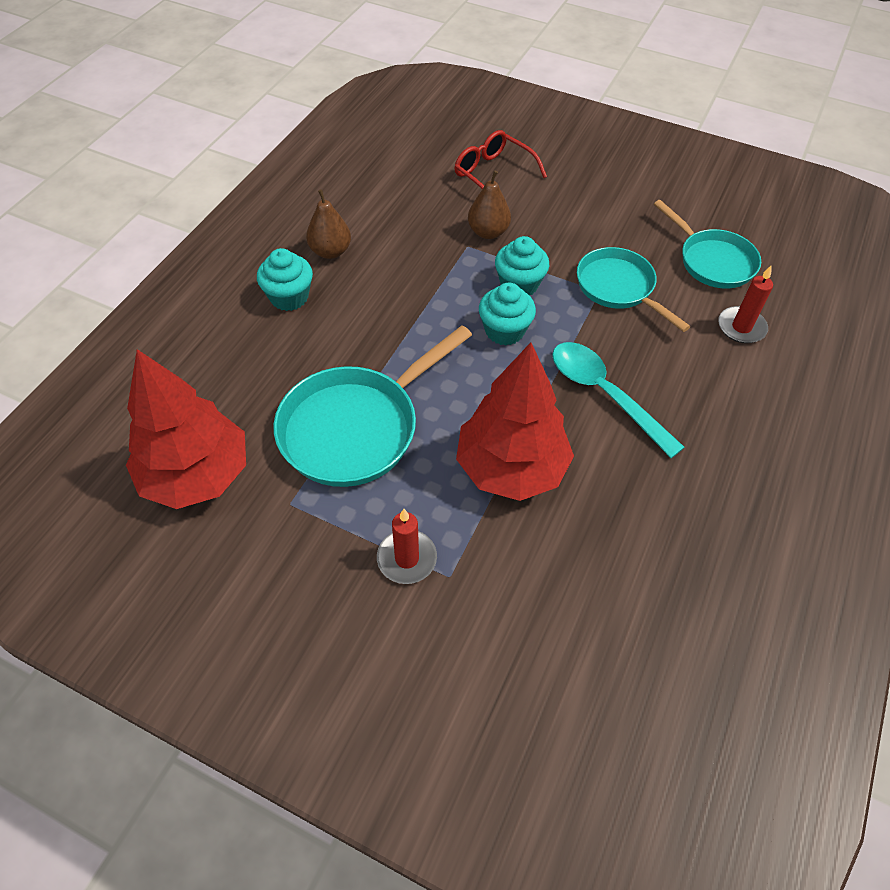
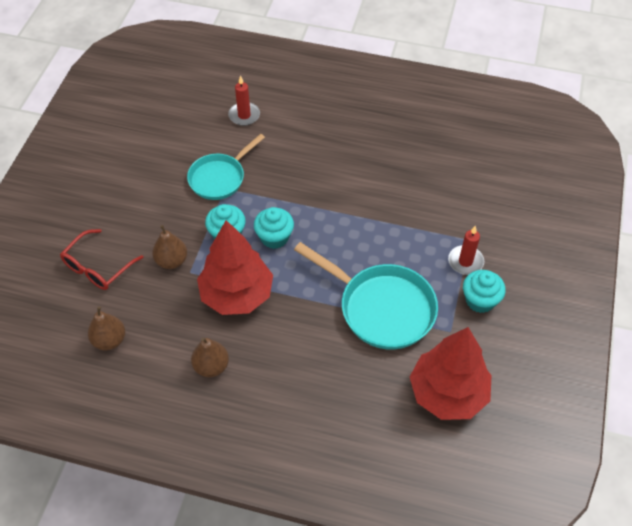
camera: 100 degrees left, 0 degrees up
(289, 297) = (269, 383): turquoise cupcake -> turquoise cupcake (480, 300)
(393, 178) = (109, 340): none -> brown pear
(511, 468) = (387, 220): red tree -> red tree (237, 294)
(604, 394) = (317, 180): turquoise spoon -> none
(712, 261) = (184, 129): turquoise pan -> none

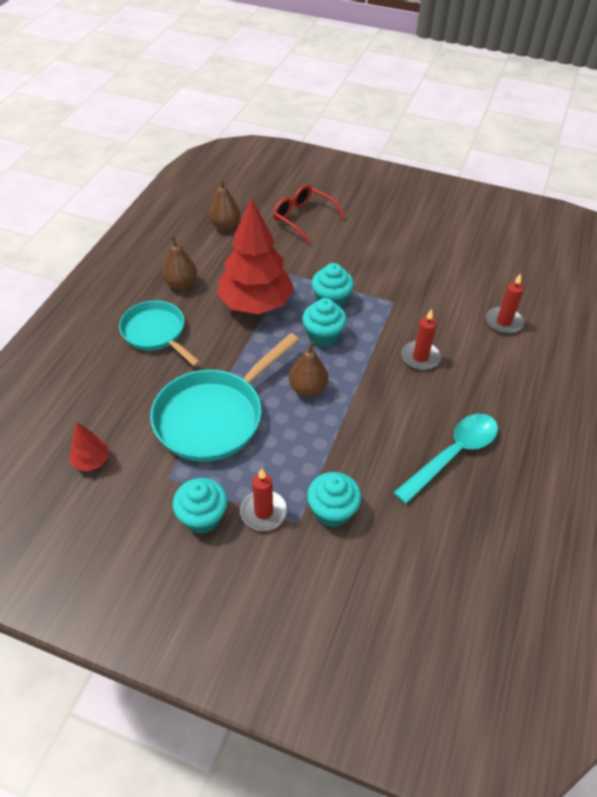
camera: 95 degrees right, 5 degrees down
(172, 261) = (303, 262): brown pear -> brown pear (308, 388)
(219, 178) = (408, 298): turquoise pan -> turquoise pan (156, 333)
(292, 169) = (420, 357): none -> red candle
(387, 151) = (453, 454): none -> turquoise spoon
(447, 393) = (92, 461): red tree -> red tree, size x0.43
(453, 219) = (332, 511): none -> turquoise cupcake

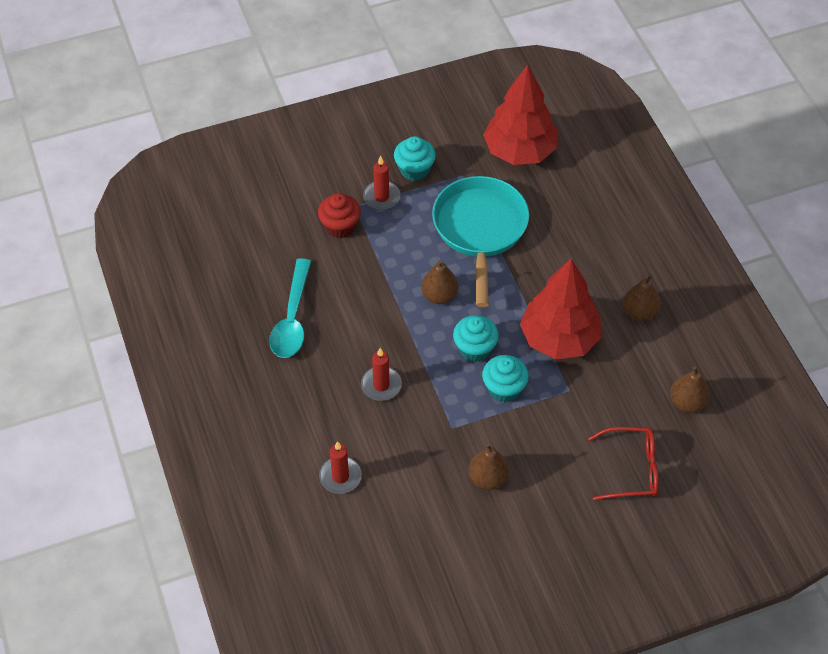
camera: 140 degrees right, 5 degrees up
(92, 461) = (519, 151): red tree -> red tree, size x2.31
(156, 333) = (598, 258): turquoise pan -> none
(332, 511) = (340, 226): turquoise cupcake -> red cupcake
(398, 263) = (488, 478): none -> brown pear

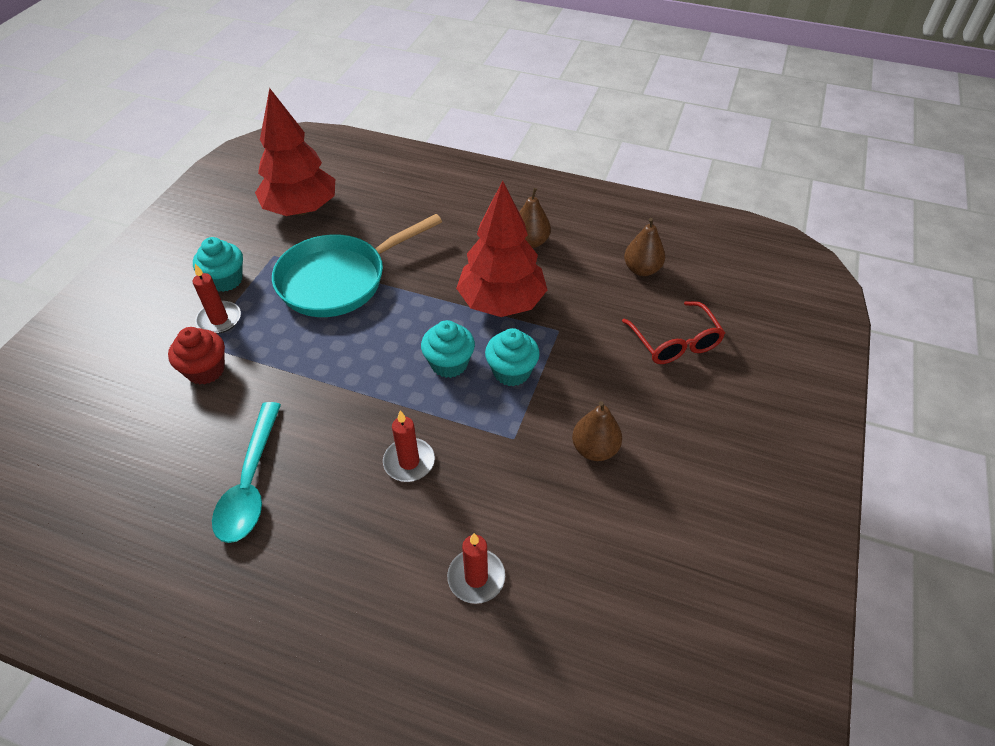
camera: 50 degrees left, 5 degrees down
(292, 319) = (250, 484): turquoise spoon -> turquoise spoon turned 45 degrees clockwise
(439, 296) = (367, 350): brown pear -> none
(480, 230) = (339, 280): turquoise pan -> turquoise pan turned 75 degrees counterclockwise
(631, 469) = (675, 342): red glasses -> red glasses turned 120 degrees clockwise

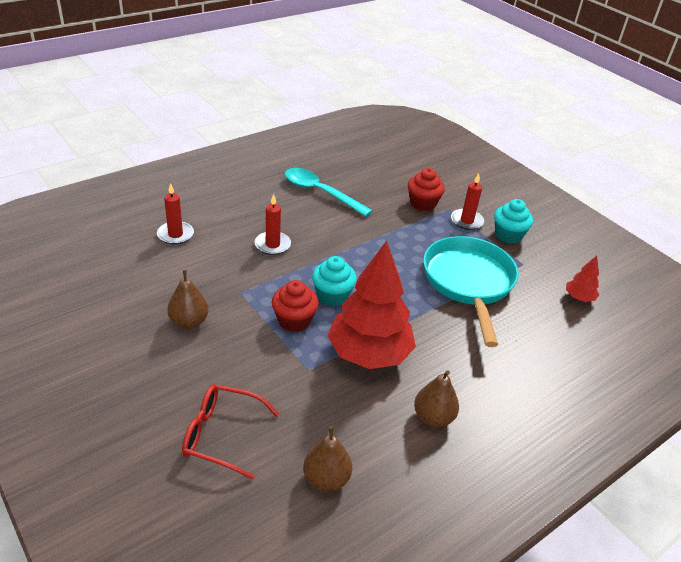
camera: 120 degrees right, 10 degrees down
(301, 209) = (579, 297): red tree -> red tree, size x0.43
(511, 371) = (294, 320): turquoise cupcake -> red cupcake

